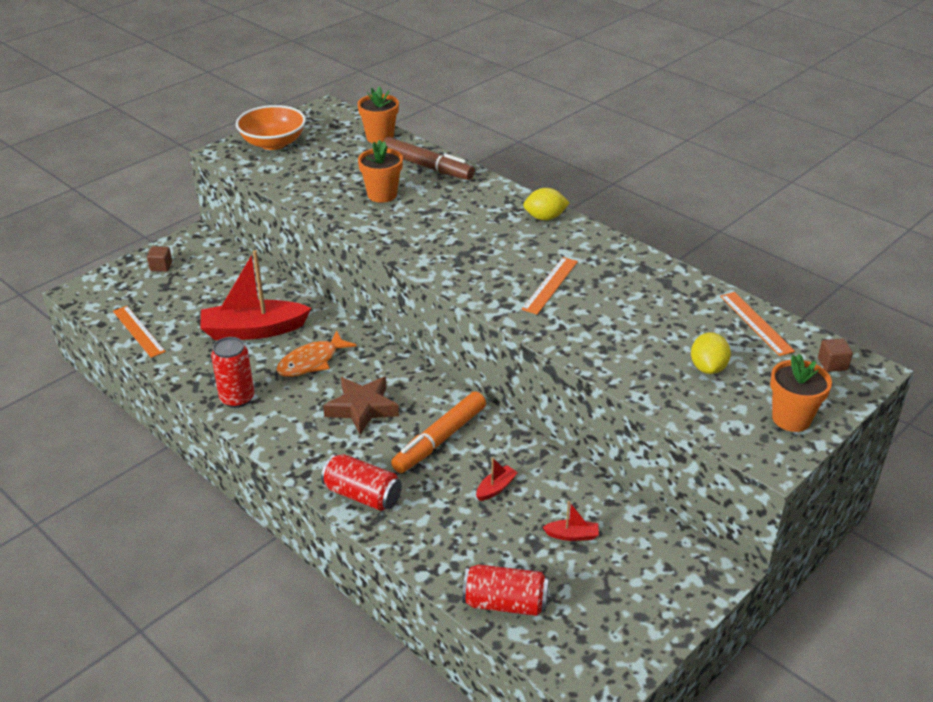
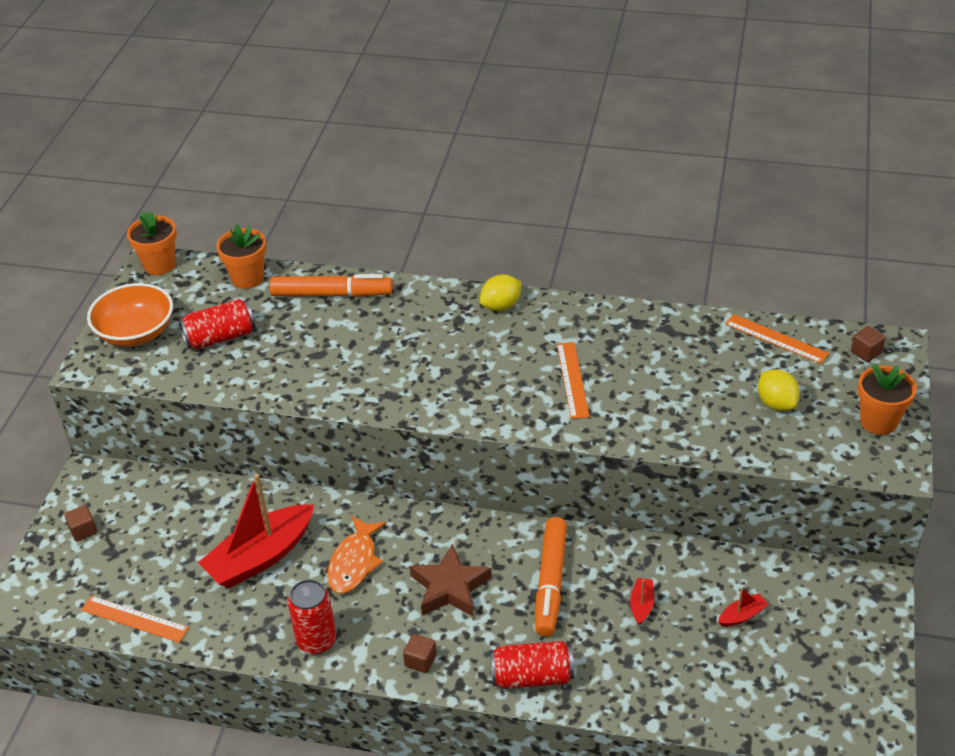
camera: 30 degrees left, 5 degrees up
(294, 445) = (420, 661): none -> brown cube
(382, 195) = (317, 348): orange flower pot -> orange flower pot (160, 265)
(427, 167) = (332, 294): brown marker -> orange marker
(505, 603) = (743, 710): red can -> red can (220, 337)

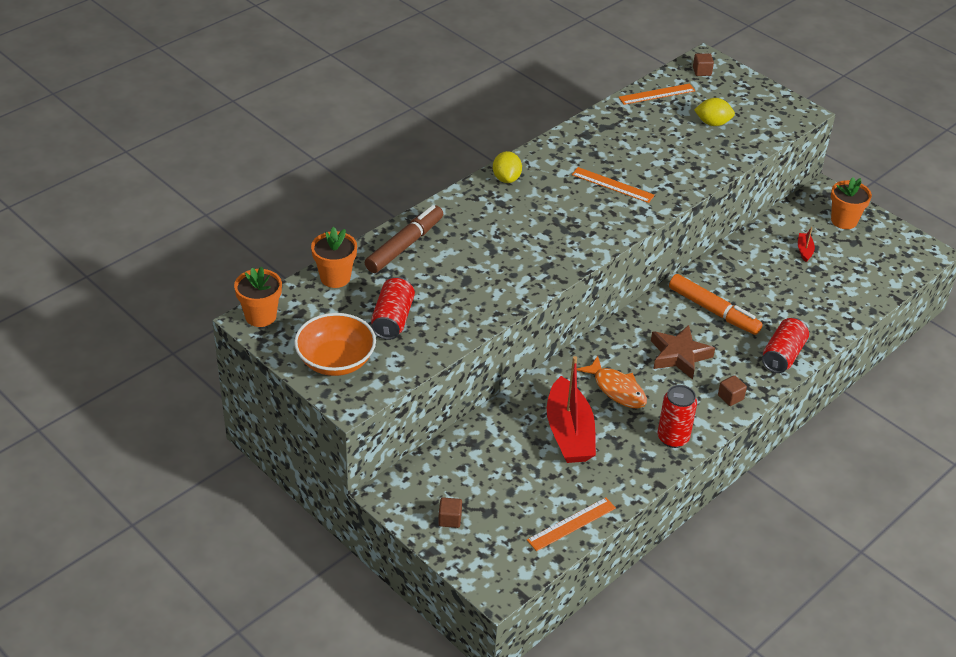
camera: 60 degrees left, 0 degrees up
(332, 294) = (405, 245): orange marker -> brown marker
(641, 605) = (763, 284): red boat -> none
(878, 421) = (762, 98): orange flower pot -> orange flower pot (844, 221)

